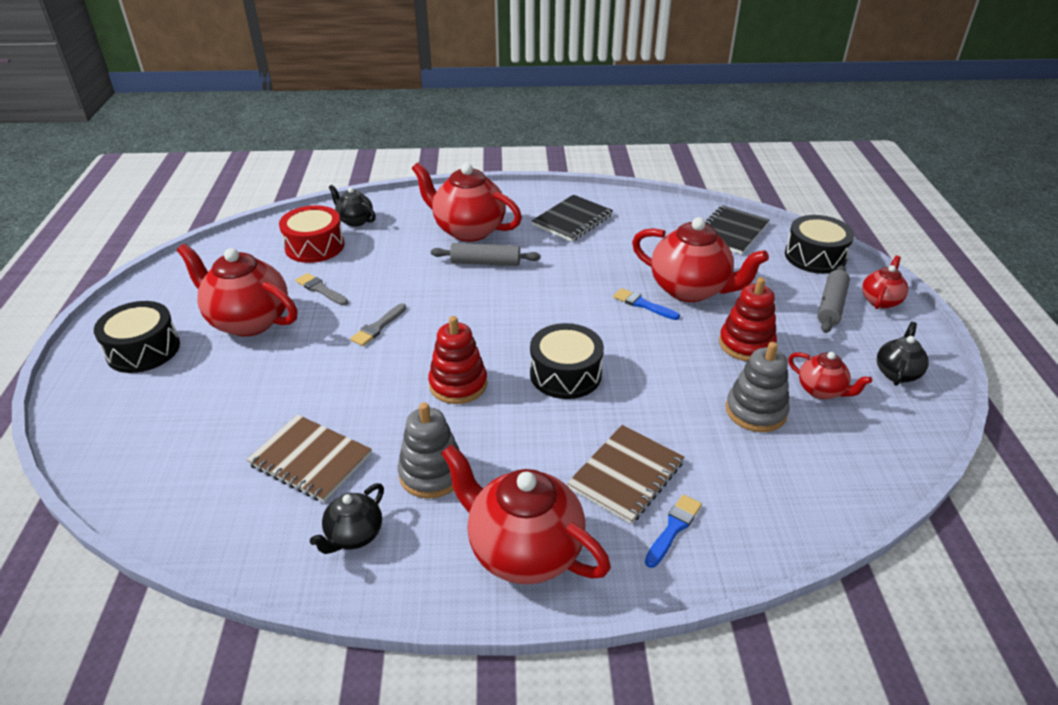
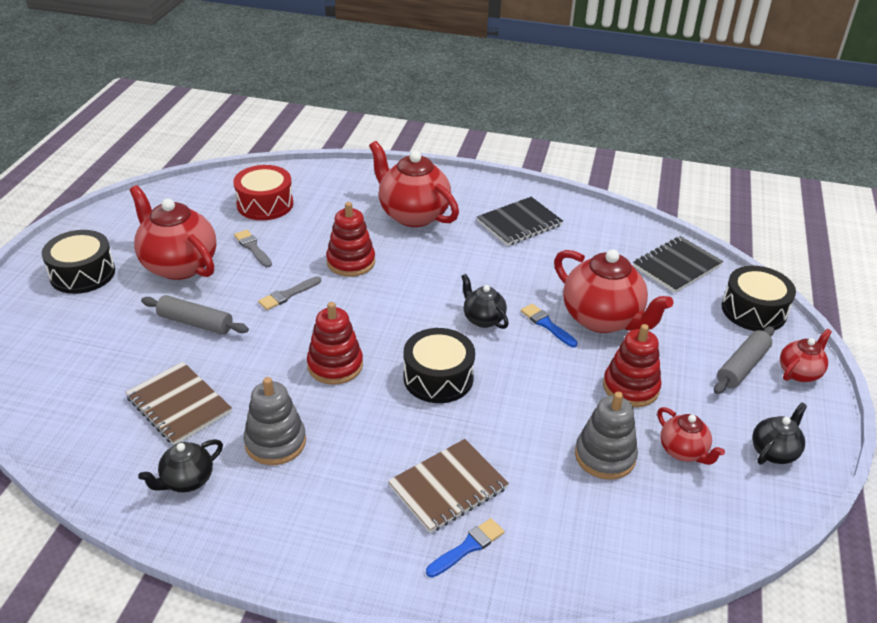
camera: 15 degrees right, 0 degrees up
(355, 220) = (312, 185): black teapot -> black teapot (483, 319)
(428, 284) = (351, 262): none -> red stacking toy
(485, 262) = (414, 251): grey rolling pin -> grey rolling pin (195, 323)
(523, 550) = (323, 531): red teapot -> none

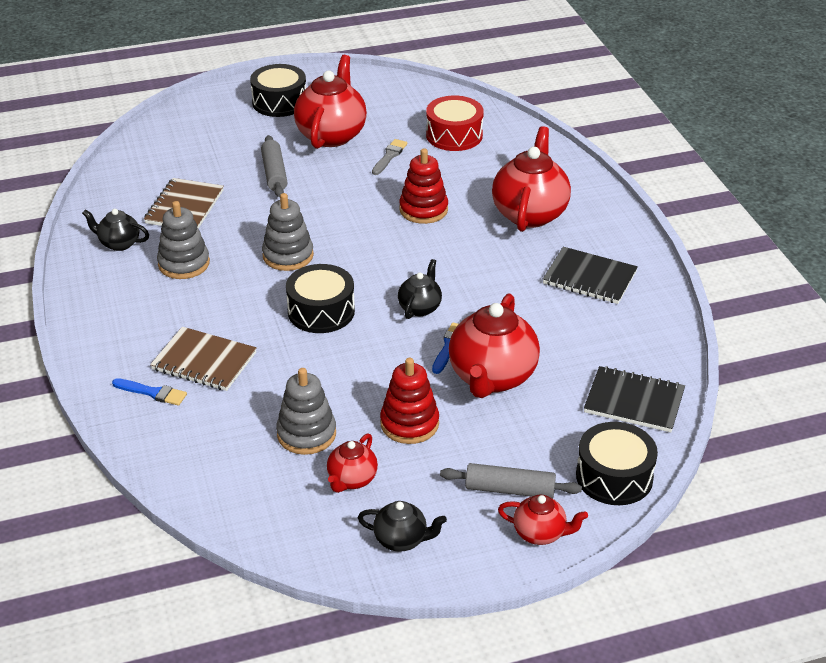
camera: 60 degrees right, 0 degrees up
(288, 295) = (348, 198): grey brush -> none
(335, 365) = (288, 255): red stacking toy -> grey stacking toy

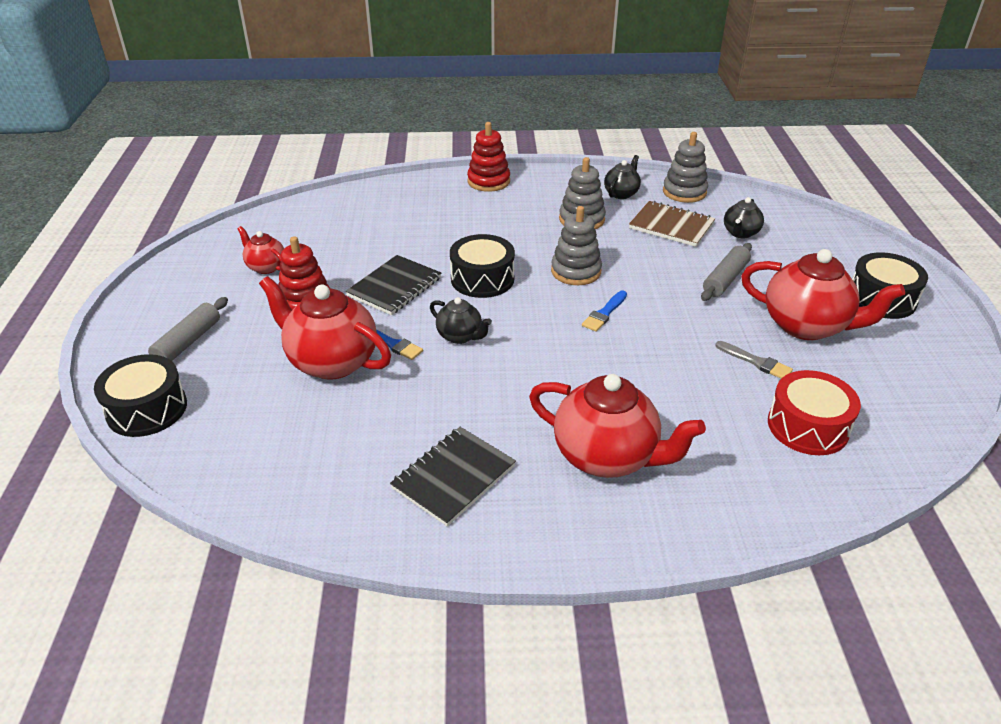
camera: 105 degrees right, 0 degrees up
(152, 392) = (422, 196): blue brush -> blue brush (604, 313)
(204, 361) = (445, 218): brown notebook -> none
(274, 173) = (725, 279): grey rolling pin -> grey rolling pin turned 60 degrees counterclockwise
(306, 434) = (331, 253): grey stacking toy -> grey stacking toy (684, 192)
(401, 540) = (187, 280): black teapot -> black teapot (740, 233)
(423, 210) = (635, 369): red stacking toy -> red stacking toy (488, 181)
(540, 533) = (128, 348): red teapot -> none
(634, 401) = (229, 453): black notebook -> black notebook (395, 287)

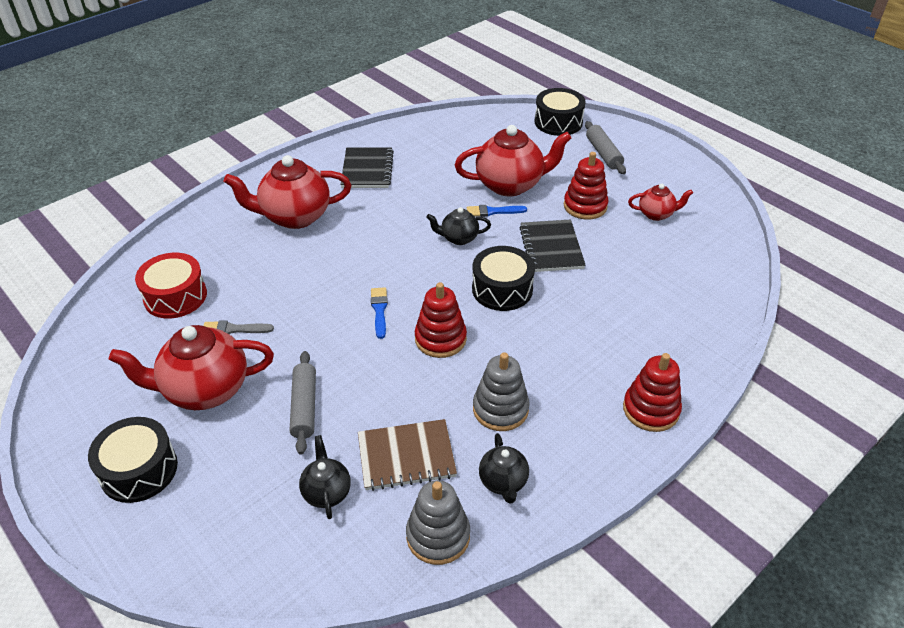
camera: 140 degrees right, 5 degrees up
(576, 271) = (440, 339): grey stacking toy -> red stacking toy

